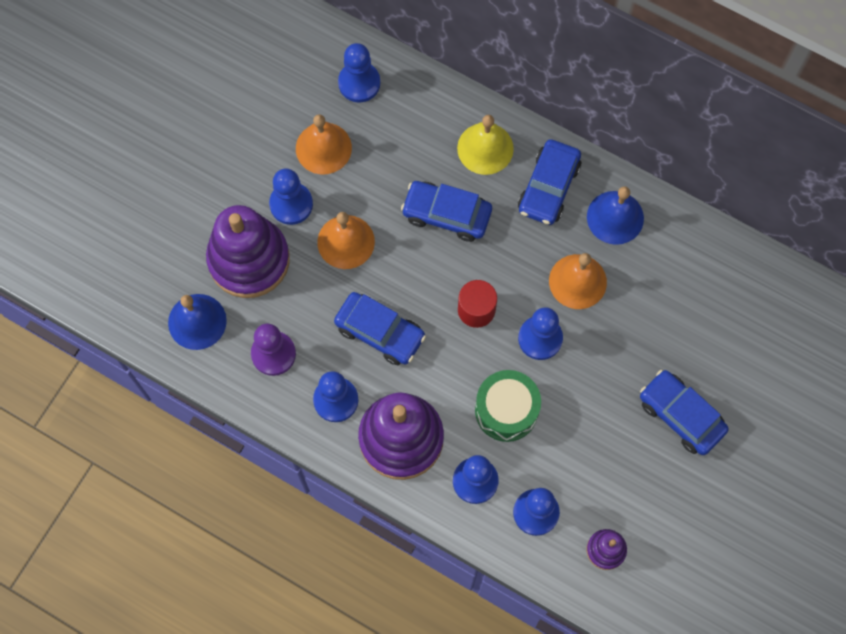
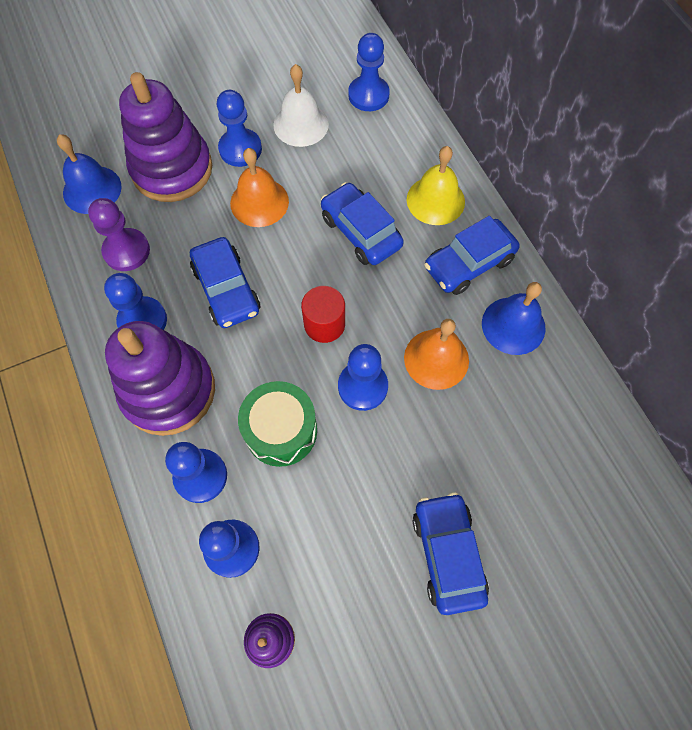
camera: 35 degrees right, 5 degrees down
(323, 148) = (301, 124): orange bell -> white bell

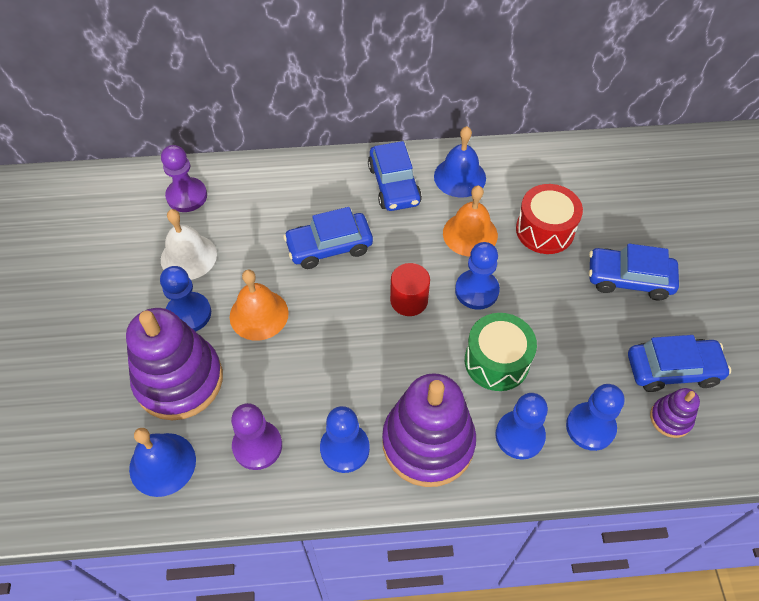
camera: 70 degrees left, 10 degrees down
(226, 289) = (342, 367): blue car -> blue car (672, 369)
(368, 95) = (187, 196): blue pawn -> purple pawn
(435, 200) = (324, 186): yellow bell -> none
(478, 438) = (545, 230): none -> red drum

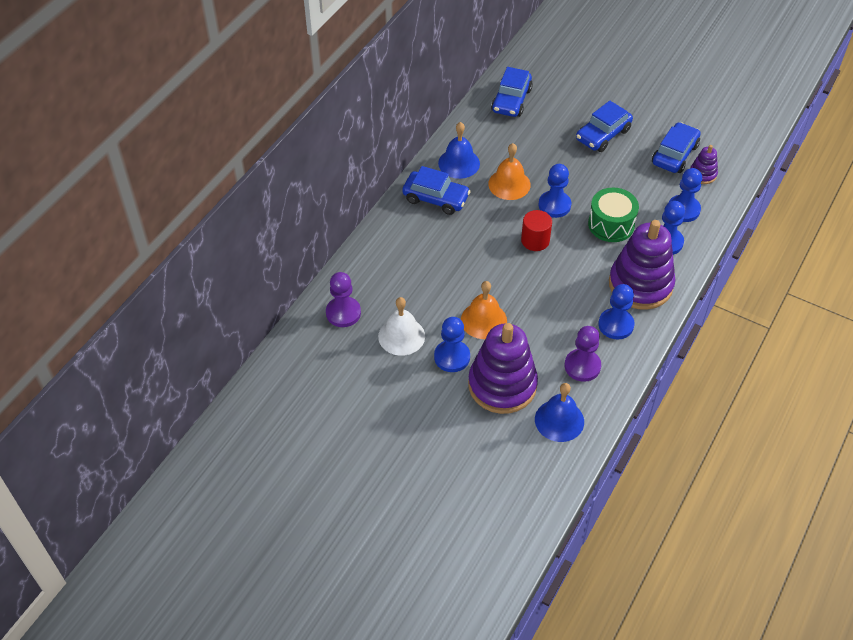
camera: 55 degrees left, 5 degrees down
(329, 247) = (459, 257): blue car -> blue car (511, 100)
(545, 230) = (536, 149): red drum -> none

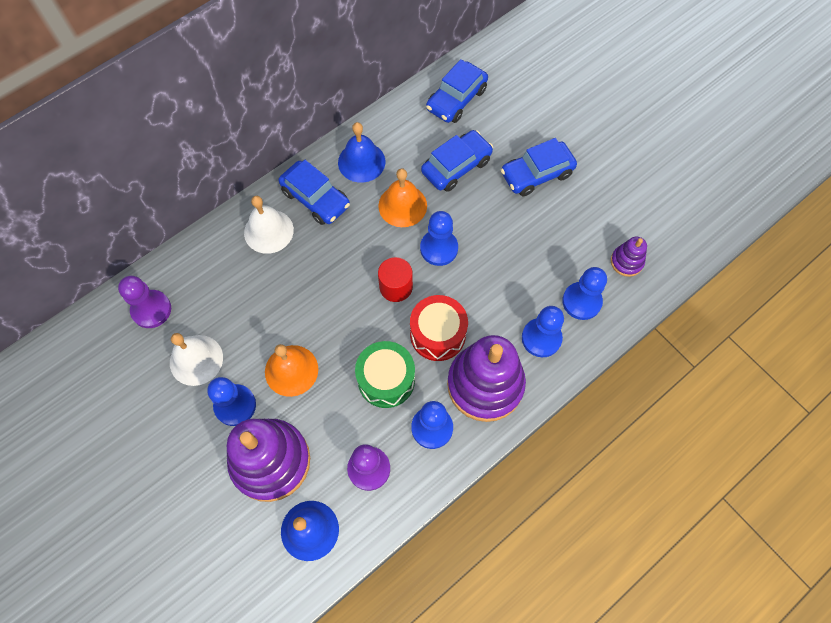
camera: 20 degrees right, 15 degrees up
(410, 231) = (268, 231): none -> white bell
(585, 262) = (437, 334): none -> red drum
(611, 224) = (490, 294): green drum -> green drum (386, 380)
(674, 154) = (606, 225): blue car -> blue car (456, 166)

